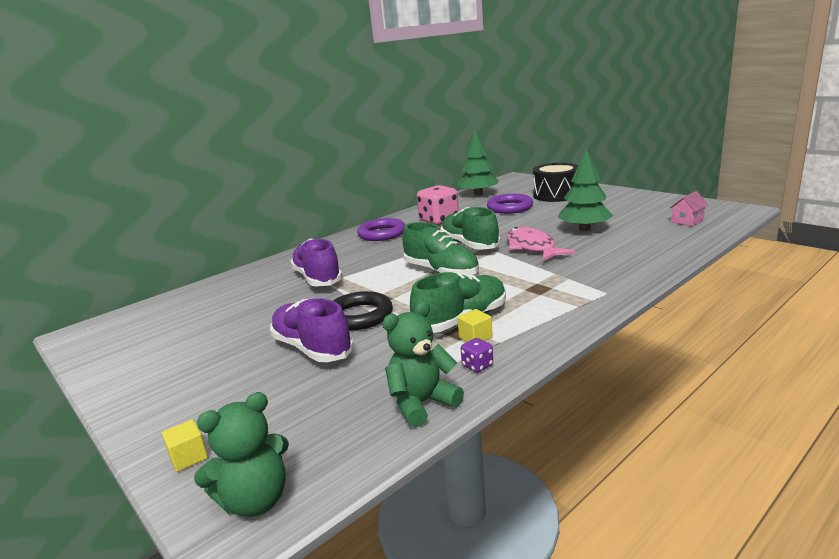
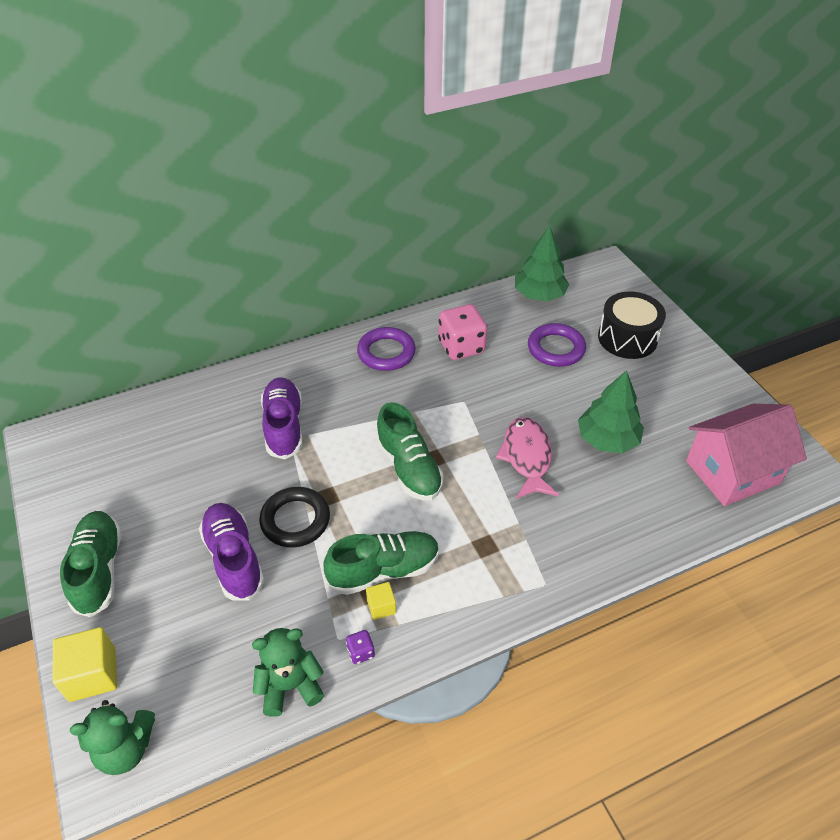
camera: 15 degrees right, 25 degrees up
(189, 457) = (92, 674): yellow cube -> yellow cube, size x1.82
(469, 244) = (466, 421): green shoe -> green shoe (99, 570)
(687, 221) = (732, 472): pink house -> pink house, size x2.36

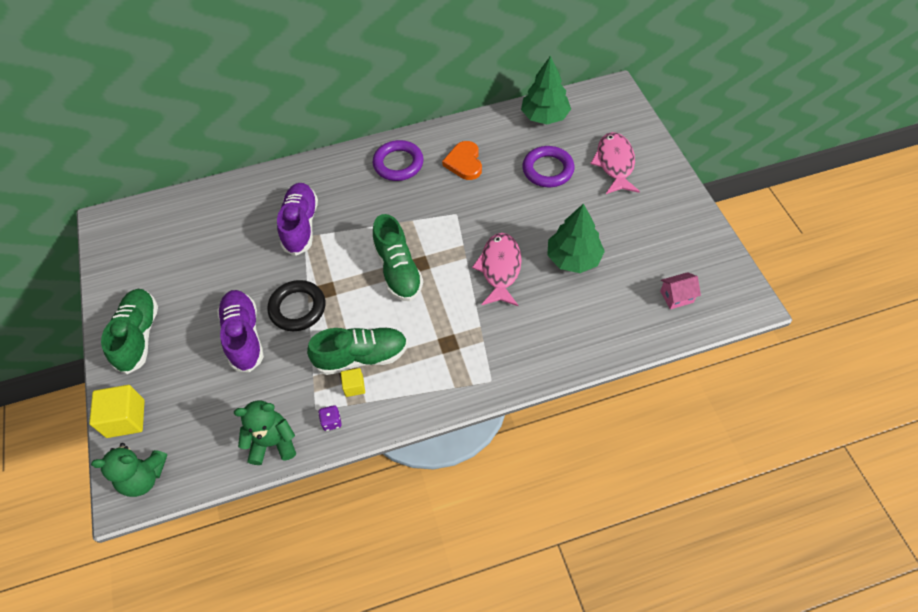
camera: 10 degrees right, 10 degrees up
(461, 347) = (464, 162): pink dice -> orange heart
(627, 338) = (615, 164): black drum -> pink fish
(732, 472) = (676, 296): pink house -> pink house, size x0.42

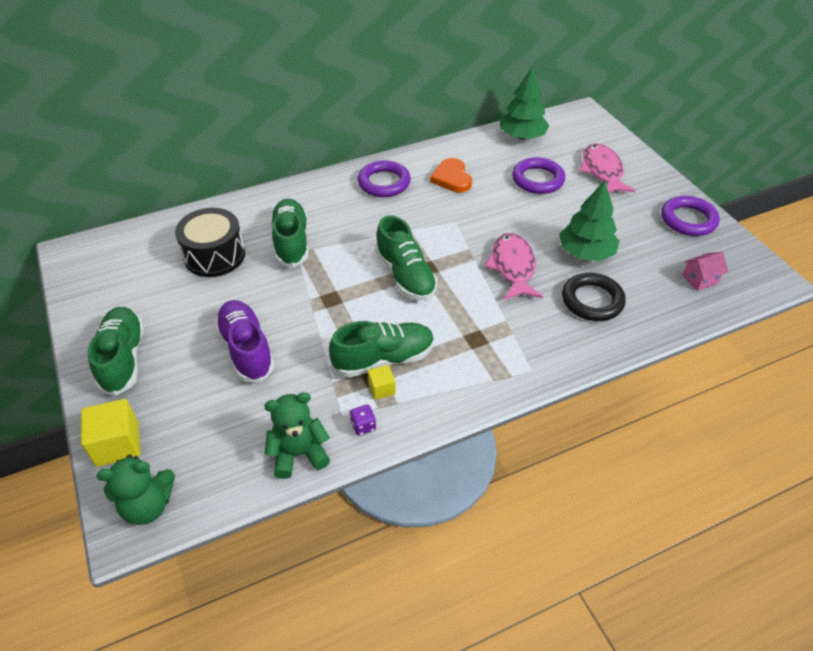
camera: 10 degrees left, 10 degrees down
(230, 235) = (214, 256): none -> black drum
(297, 308) = (302, 318): black ring -> black ring (592, 300)
(301, 225) = (291, 242): purple shoe -> green shoe
(685, 228) = (688, 220): none -> purple ring

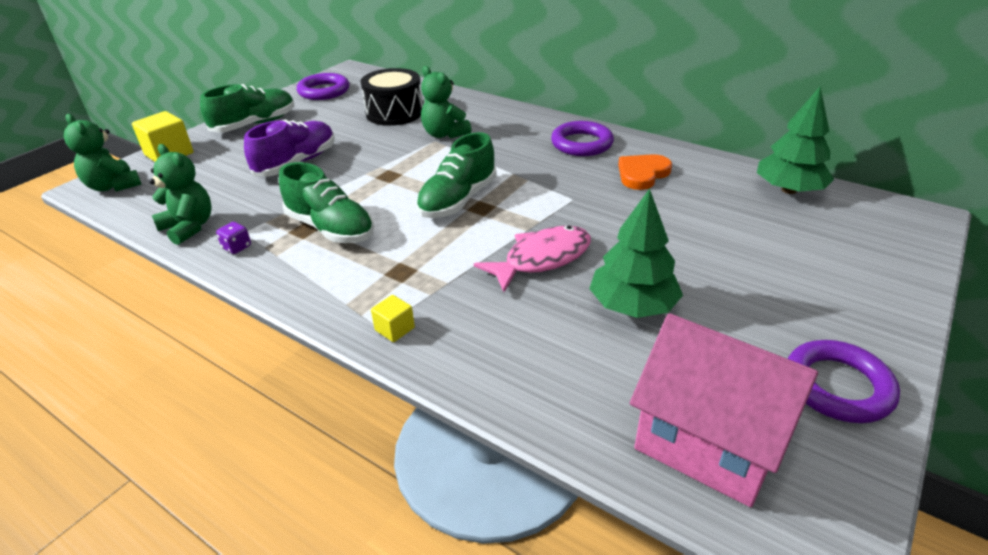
camera: 60 degrees right, 10 degrees down
(291, 242) = (444, 134): green shoe -> green teddy bear
(381, 389) = (290, 240): yellow cube -> yellow cube (394, 329)
(537, 179) = (724, 226): purple ring -> purple ring (324, 91)
(592, 300) = (545, 339): black ring -> none
(602, 171) = (821, 269): pink fish -> none
(700, 279) = (709, 440): pink house -> pink house, size x2.36

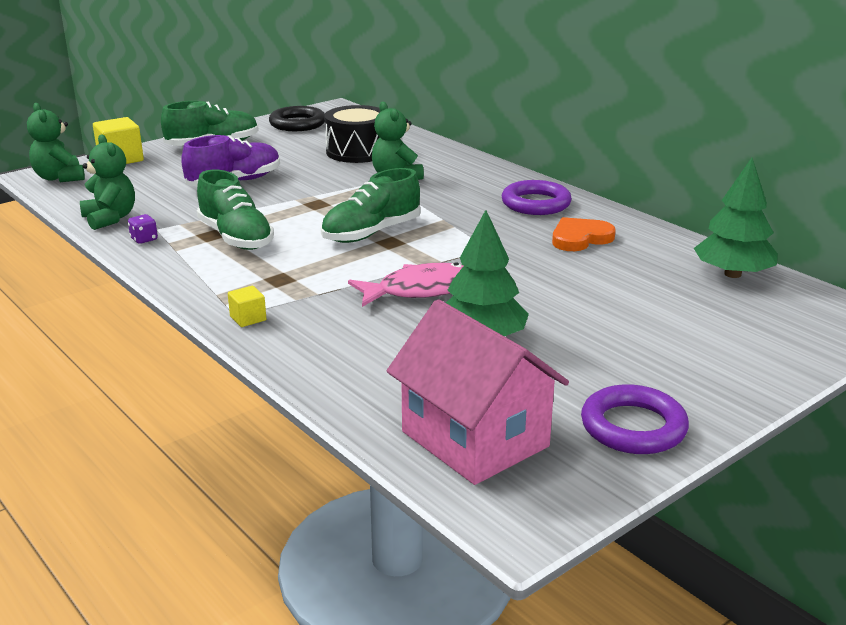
camera: 15 degrees right, 10 degrees down
(324, 91) = (297, 124): purple ring -> black ring

